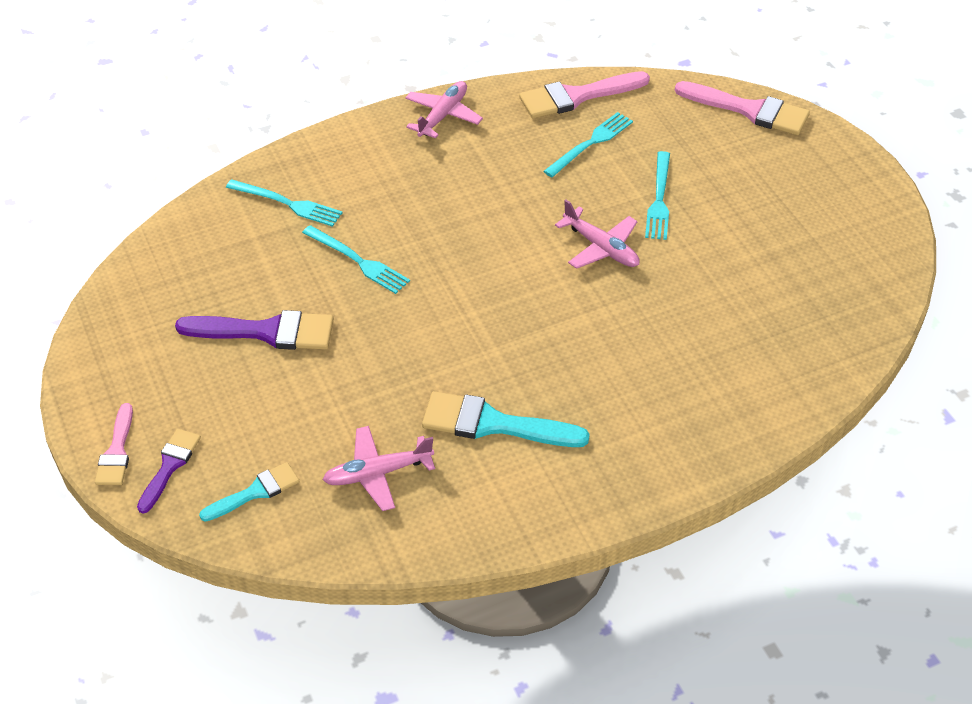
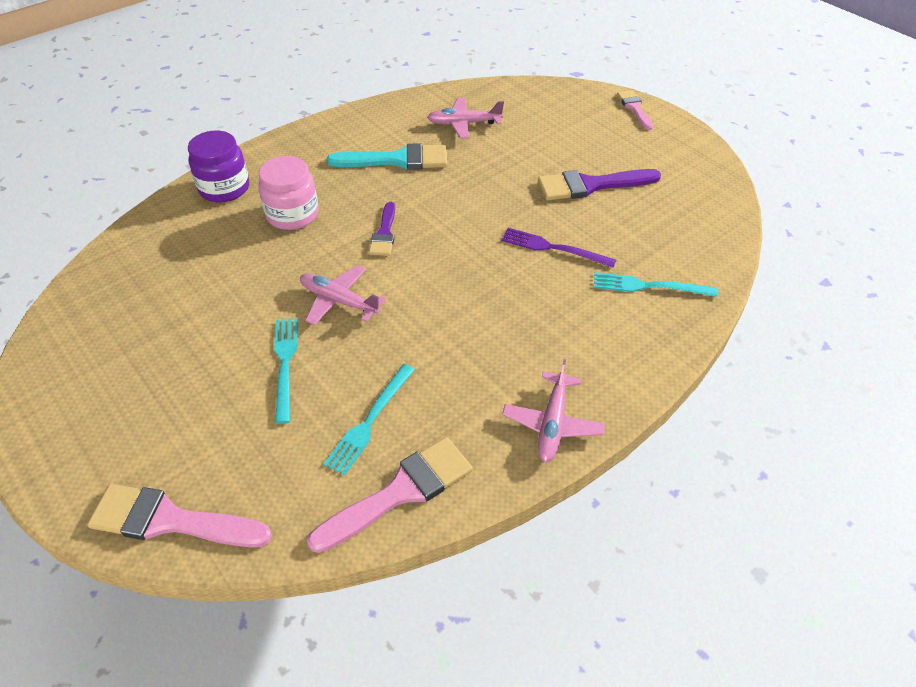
camera: 165 degrees right, 0 degrees up
(170, 466) = (596, 107): purple brush -> purple brush (384, 233)
(255, 492) = (534, 104): turquoise brush -> none
(358, 261) = (553, 248): turquoise fork -> purple fork
(377, 473) = (464, 124): pink plane -> pink plane turned 150 degrees counterclockwise
(642, 363) = (292, 215): none -> pink jar
(728, 422) = (224, 188): none -> purple jar

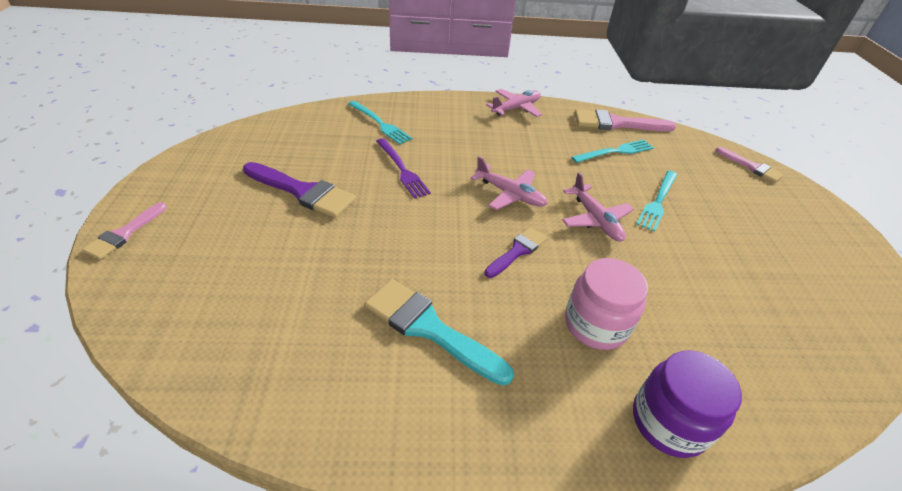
camera: 145 degrees left, 5 degrees down
(170, 520) = (751, 167): pink brush -> pink brush, size x0.60
(464, 124) = (299, 332): pink plane -> pink plane (510, 194)

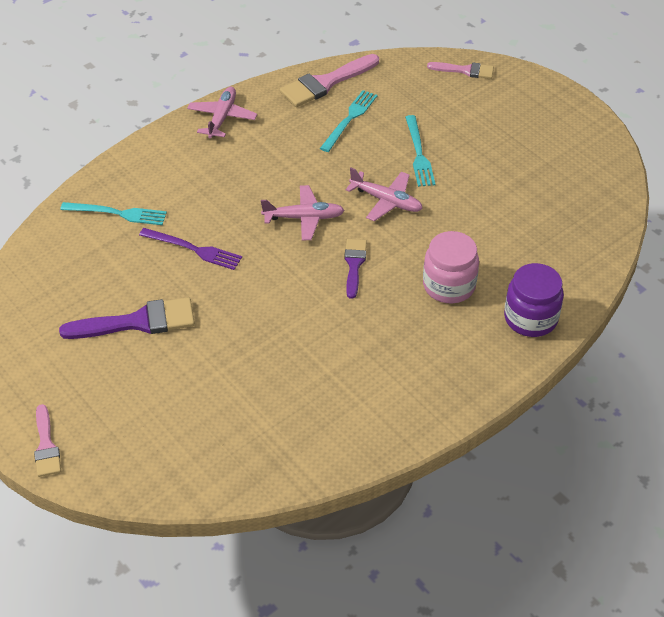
camera: 35 degrees left, 5 degrees up
(429, 328) = (349, 358): turquoise brush -> none

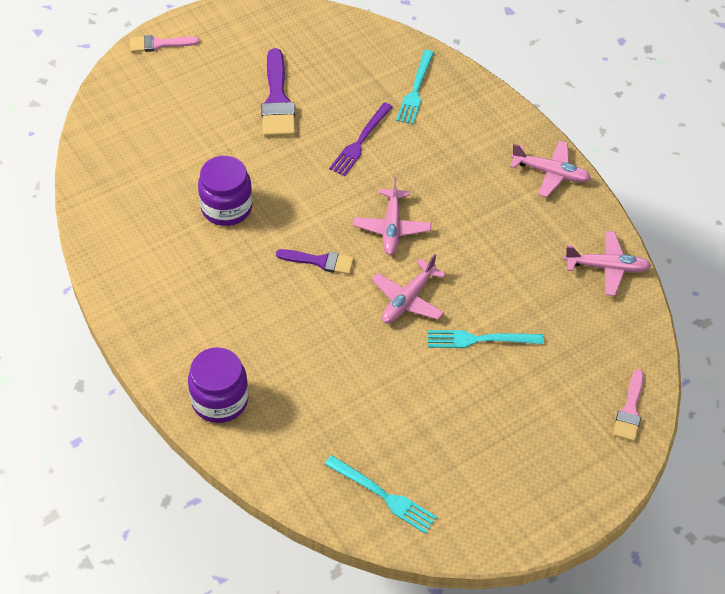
camera: 95 degrees right, 5 degrees up
(297, 345) = (226, 208): none -> purple jar
(325, 83) = (607, 267): pink brush -> pink plane
(350, 119) = (543, 283): turquoise fork -> turquoise fork (383, 495)
(449, 285) = (278, 336): pink jar -> none

